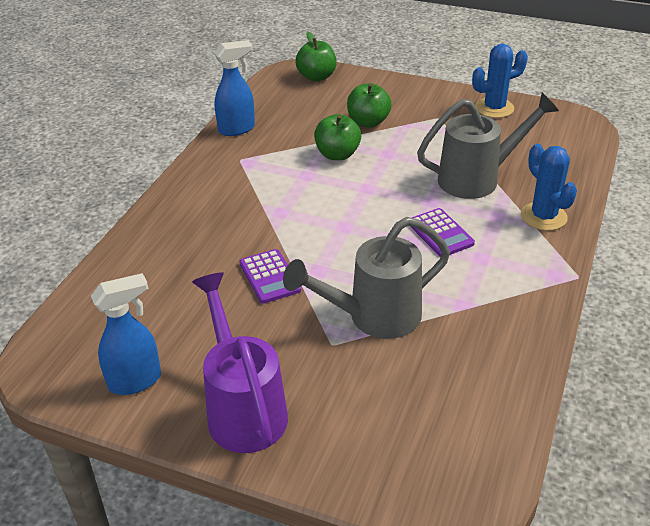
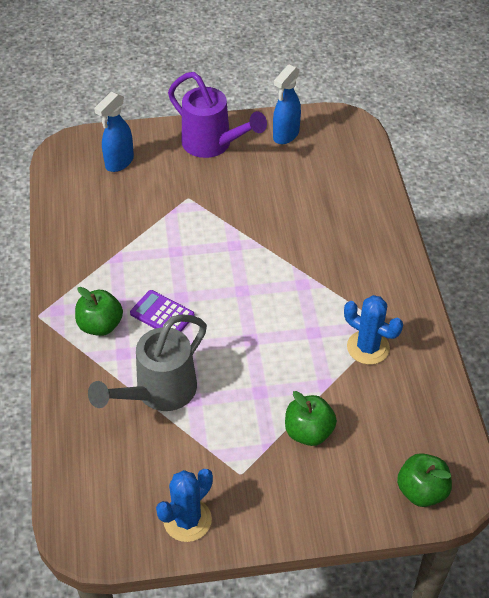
camera: 150 degrees right, 10 degrees up
(237, 129) = (426, 364): blue spray bottle -> blue spray bottle (119, 162)
(269, 277) = (264, 226): purple calculator -> none
(337, 154) = (305, 370): green apple -> green apple (100, 325)
(374, 317) = (172, 225): grey watering can -> none
(543, 217) = (82, 368): blue cactus -> blue cactus (368, 347)

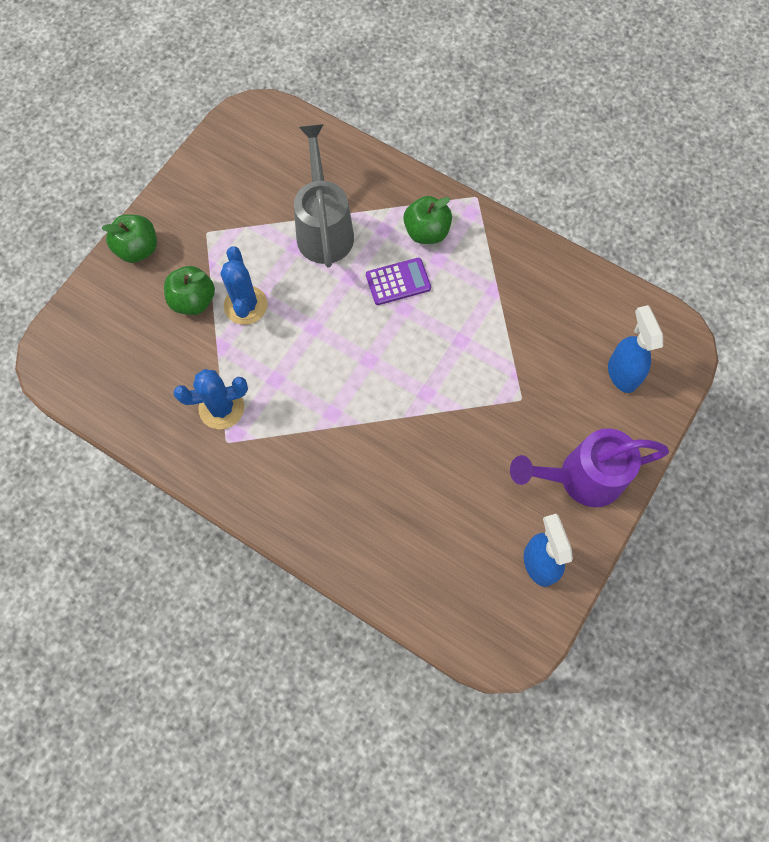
camera: 130 degrees right, 20 degrees up
(187, 520) = (206, 177): blue cactus -> blue cactus (245, 305)
(421, 491) = (75, 334): green apple -> green apple (138, 249)

